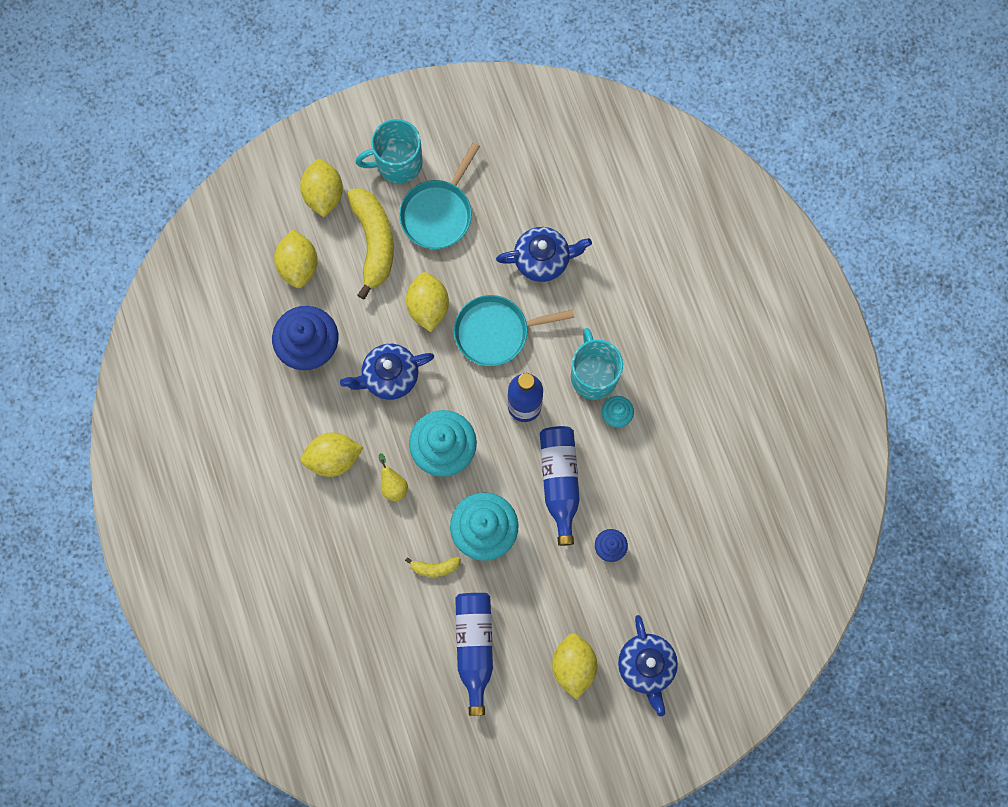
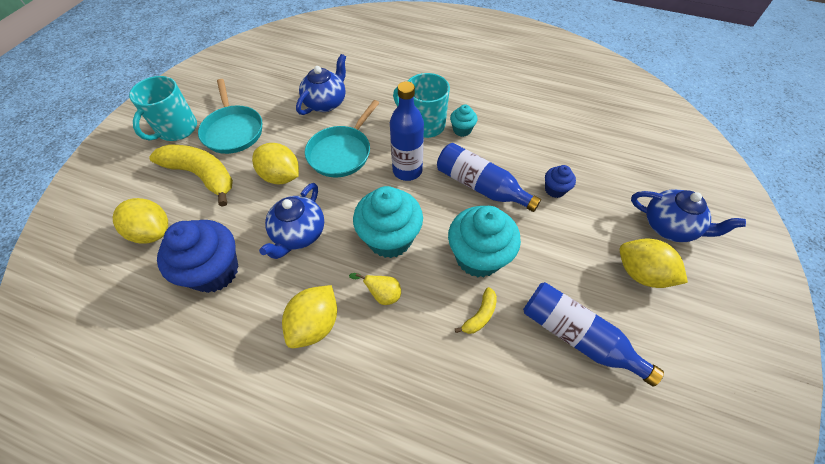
camera: 50 degrees left, 20 degrees down
(324, 194) = (134, 181): yellow lemon -> none

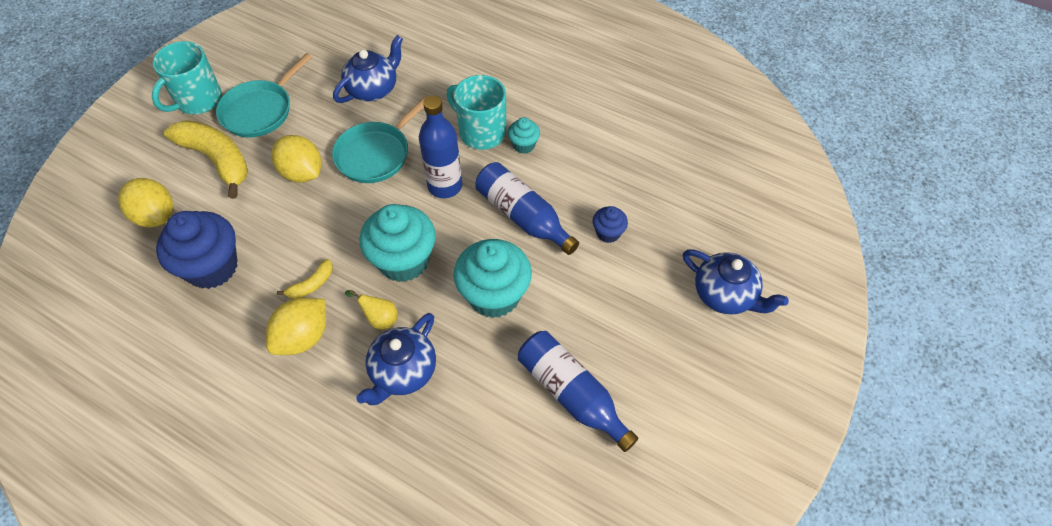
camera: 10 degrees right, 0 degrees up
(233, 130) = (260, 110): turquoise pan -> turquoise pan turned 45 degrees clockwise
(299, 234) = (307, 241): blue teapot -> blue teapot (403, 372)
(480, 315) = (476, 356): yellow banana -> yellow banana (311, 285)
(641, 273) = (669, 341): yellow lemon -> none

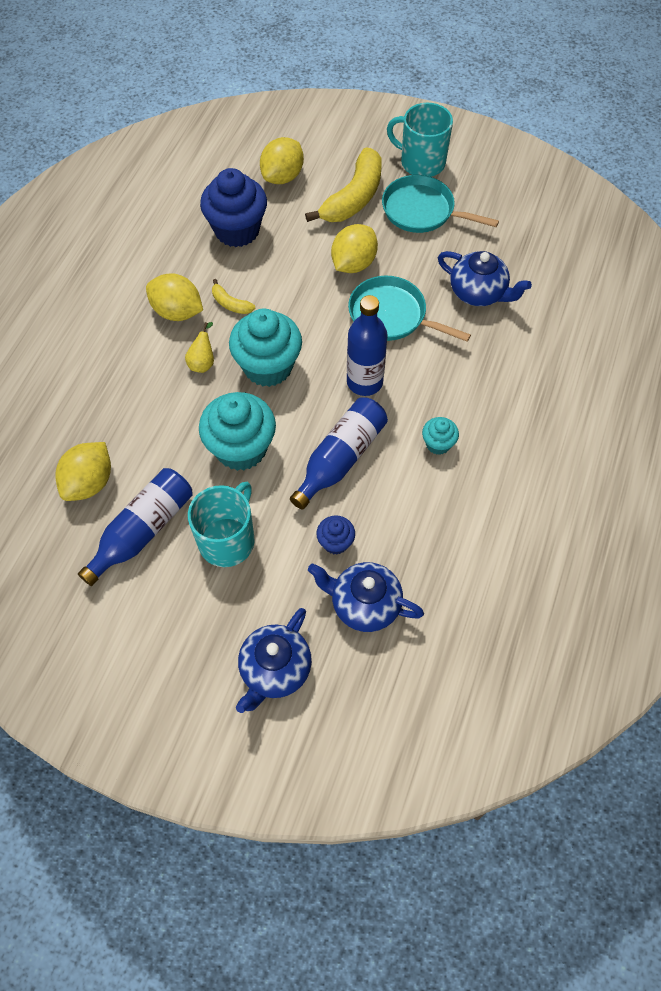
camera: 80 degrees right, 5 degrees up
(403, 372) = (152, 392): blue teapot -> blue teapot (364, 604)
(481, 132) = (445, 401): turquoise mug -> turquoise mug (227, 540)
(504, 444) = (89, 482): none -> yellow lemon

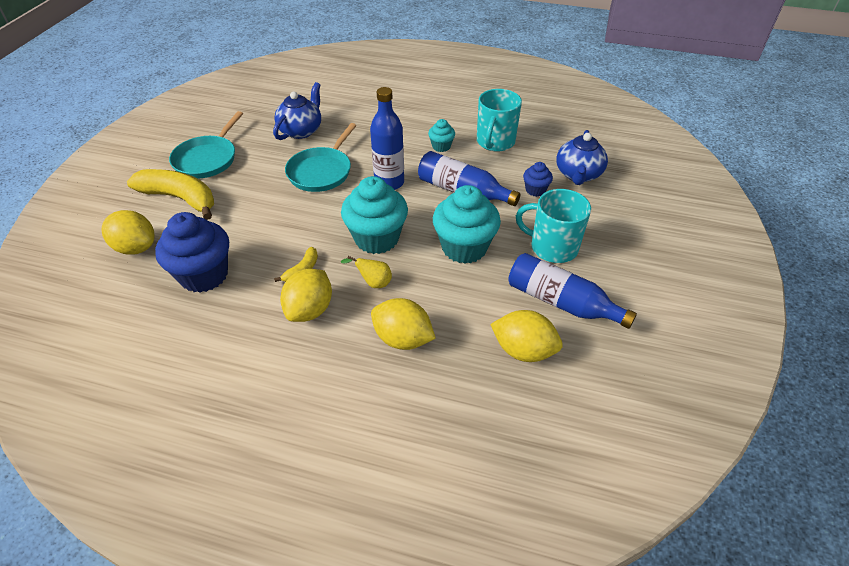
camera: 95 degrees left, 15 degrees down
(275, 670) = (645, 213): blue teapot -> none
(353, 264) = (262, 194): yellow lemon -> yellow lemon (402, 339)
(421, 162) = (148, 161): turquoise mug -> turquoise mug (495, 142)

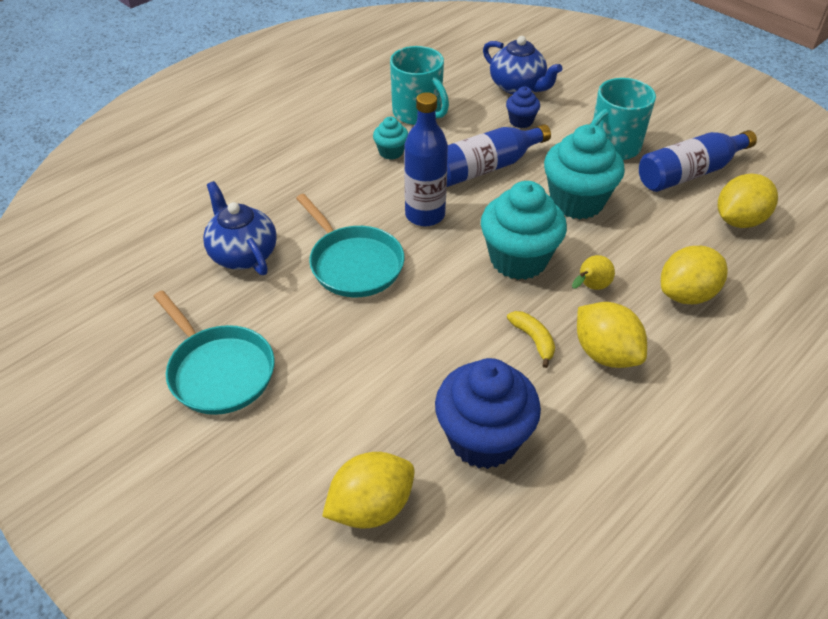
camera: 60 degrees left, 0 degrees up
(180, 198) = (292, 426): yellow banana -> none

